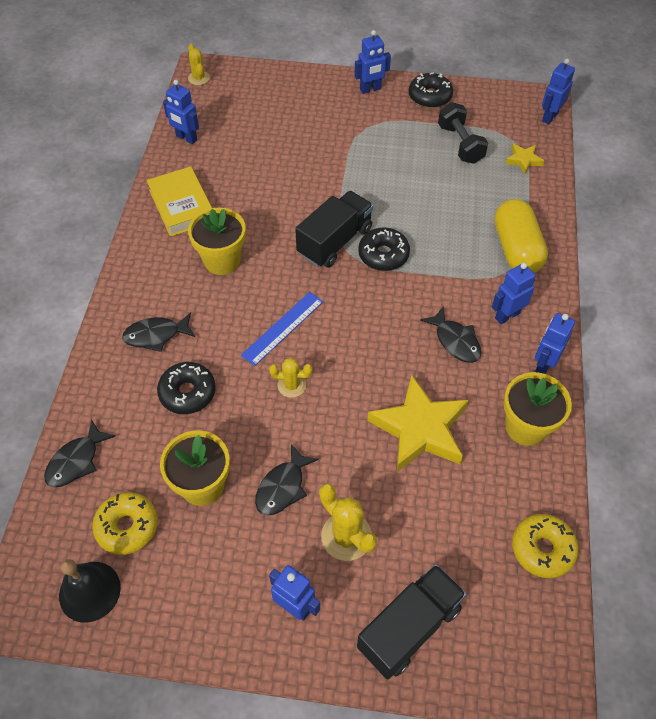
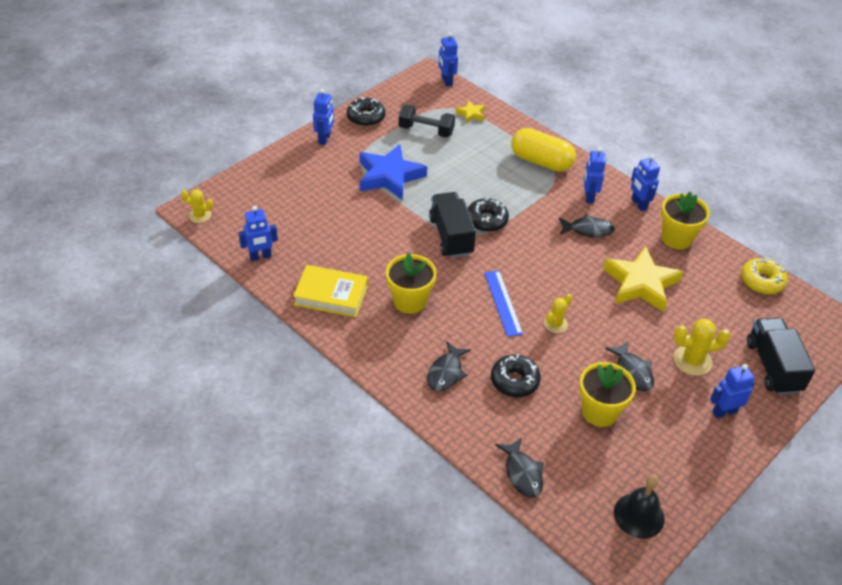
camera: 55 degrees left, 10 degrees down
(127, 526) = (602, 469): yellow donut -> none
(369, 156) = (389, 176): none -> blue star

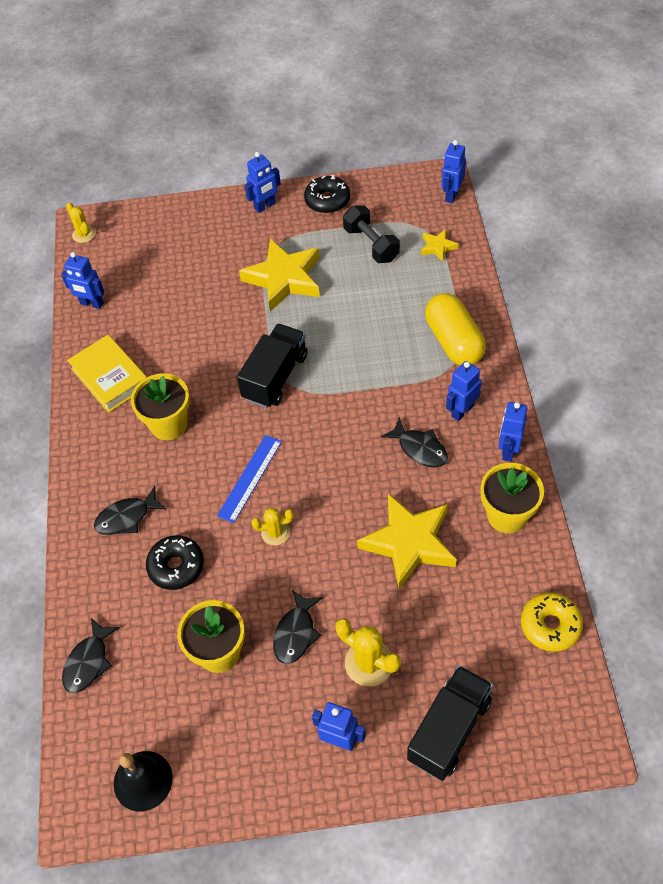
camera: 45 degrees right, 10 degrees up
(389, 176) = (284, 279): blue star -> yellow star
(486, 220) = (327, 379): black donut -> none

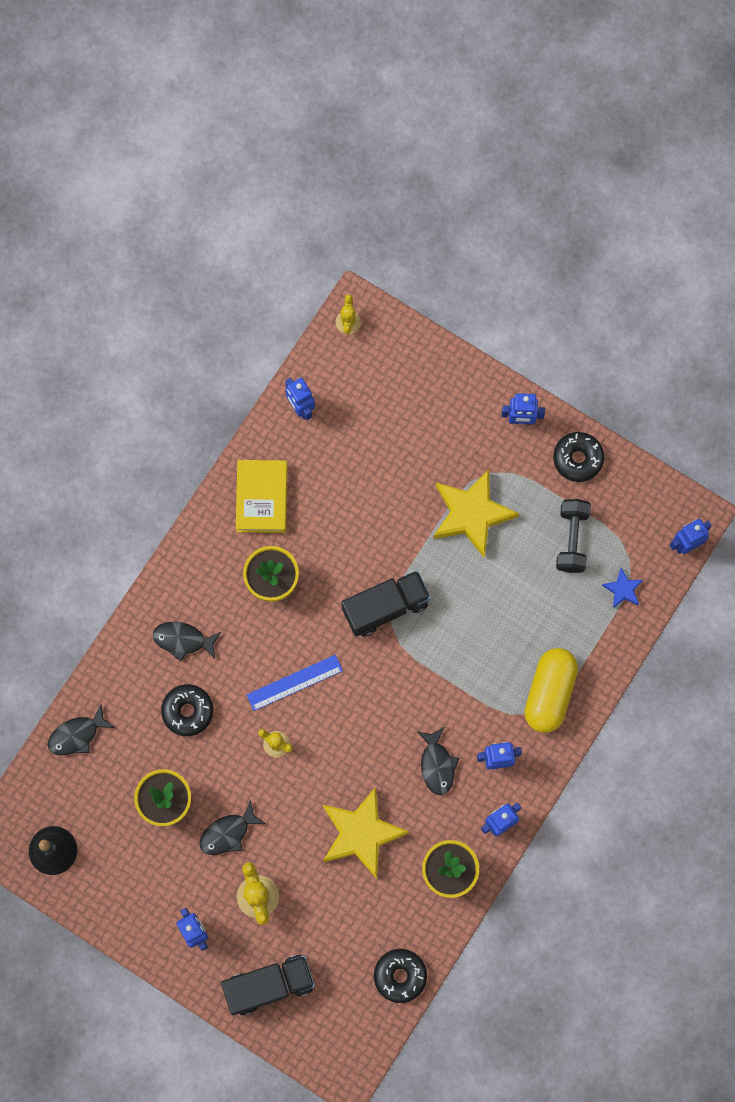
camera: 35 degrees right, 20 degrees up
(437, 247) = (623, 590): yellow star -> blue star
(550, 625) = (400, 976): yellow donut -> black donut

